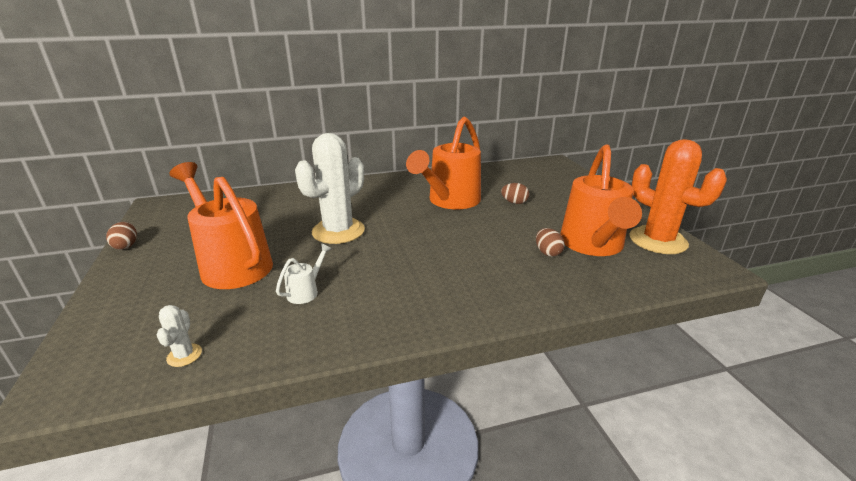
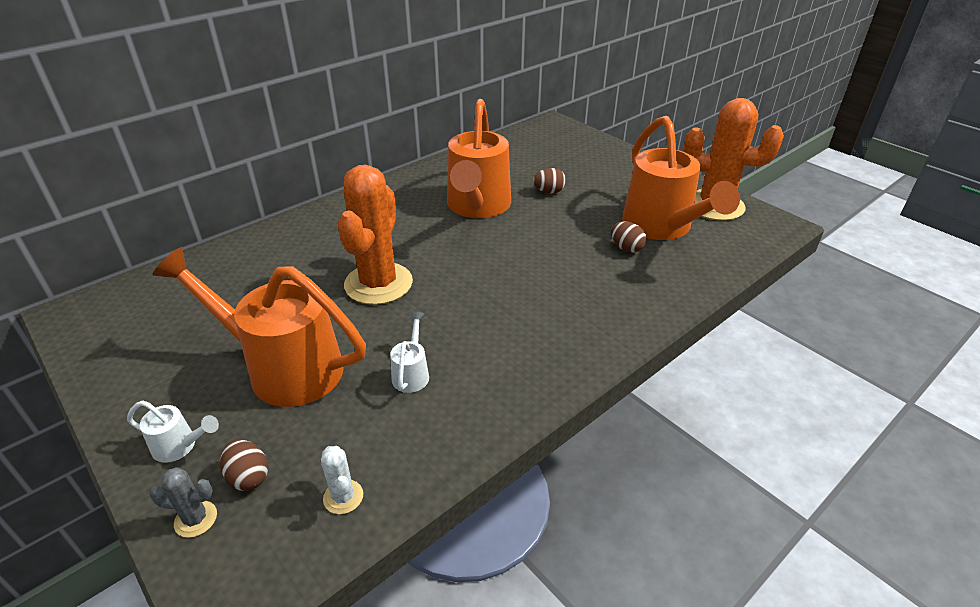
camera: 25 degrees left, 10 degrees up
(93, 335) = (196, 519): none -> grey cactus
(126, 246) = (97, 389): brown egg -> brown egg (248, 477)
(130, 290) = (179, 446): none -> white watering can
(338, 231) = (378, 284): white cactus -> orange cactus

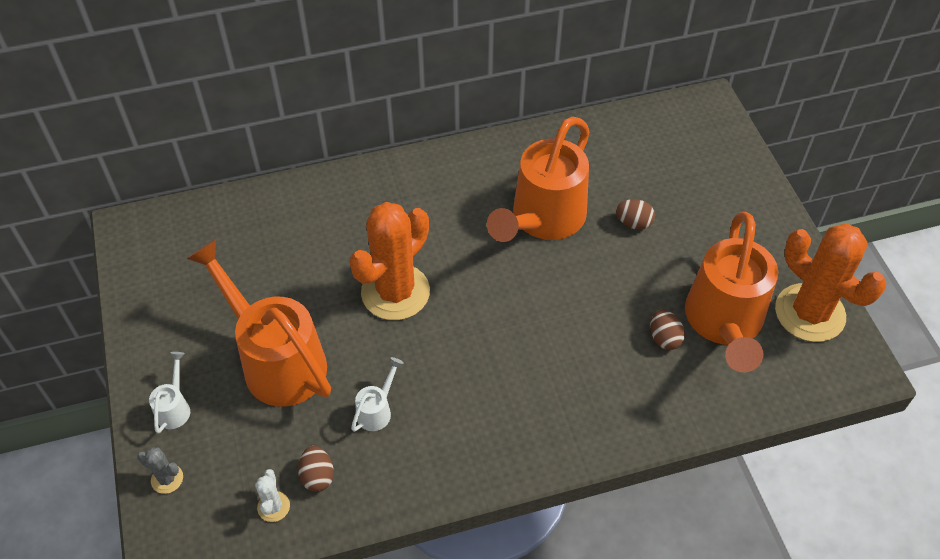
camera: 25 degrees right, 15 degrees up
(179, 446) = (174, 408): white watering can -> white watering can turned 120 degrees counterclockwise
(248, 477) = (214, 458): brown egg -> brown egg (317, 476)

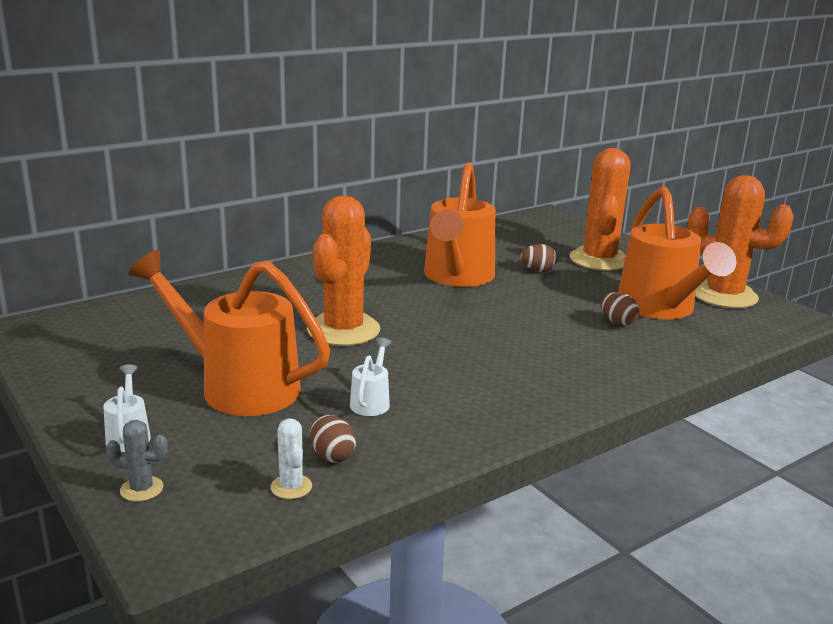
camera: 20 degrees left, 30 degrees down
(712, 214) = (599, 260): none -> orange cactus

